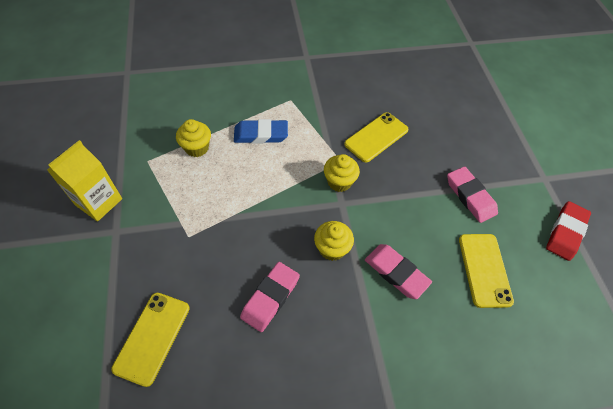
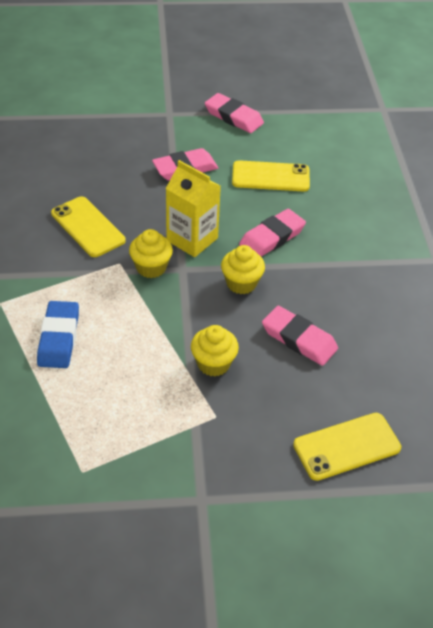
camera: 85 degrees left, 10 degrees down
(99, 202) = (149, 527): yellow carton -> yellow carton (192, 239)
(152, 337) = (347, 446): yellow phone -> yellow phone turned 45 degrees counterclockwise
(197, 148) = (69, 411): yellow cupcake -> yellow cupcake (213, 363)
(565, 232) = (233, 117): red eraser -> pink eraser

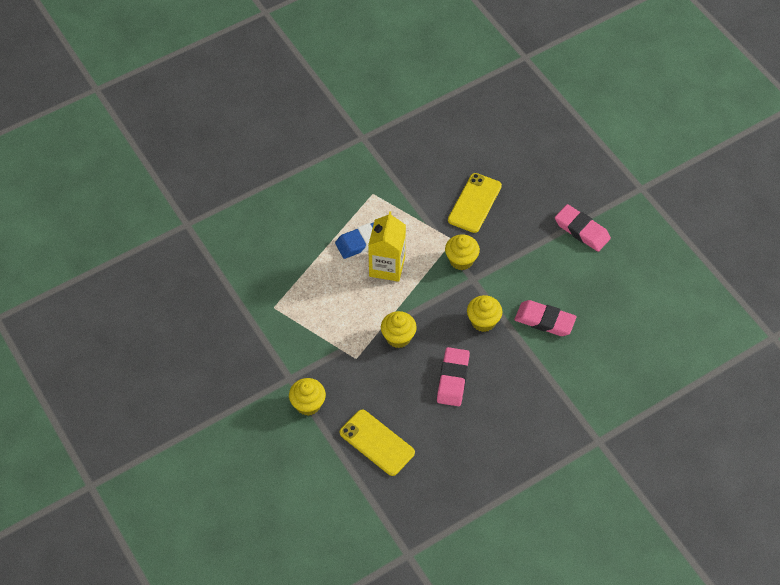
camera: 65 degrees right, 10 degrees up
(192, 239) = (507, 271): yellow carton -> yellow carton (387, 266)
(233, 117) = (672, 233): pink eraser -> none
(253, 496) = (308, 404): none -> yellow cupcake
(270, 177) = (615, 291): yellow phone -> none

